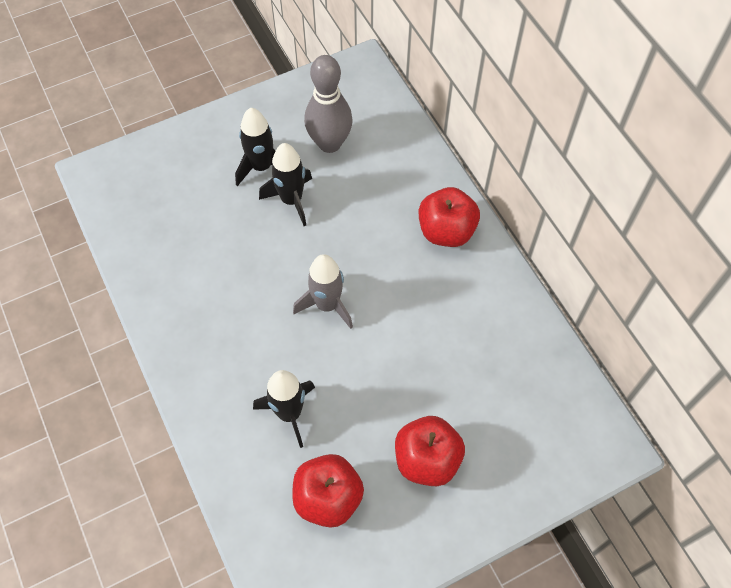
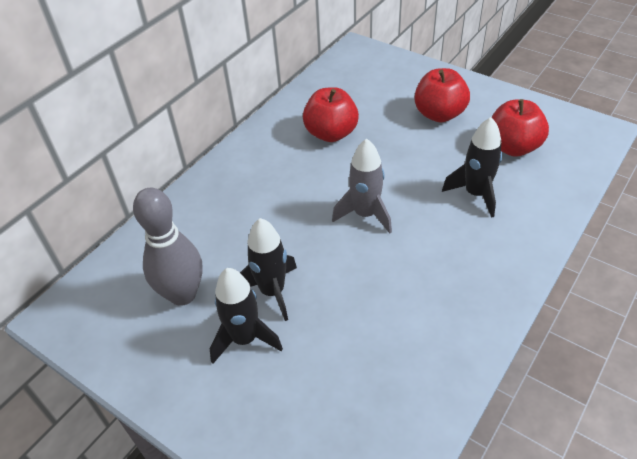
camera: 115 degrees left, 15 degrees down
(446, 231) = (241, 173): red apple -> red apple (331, 133)

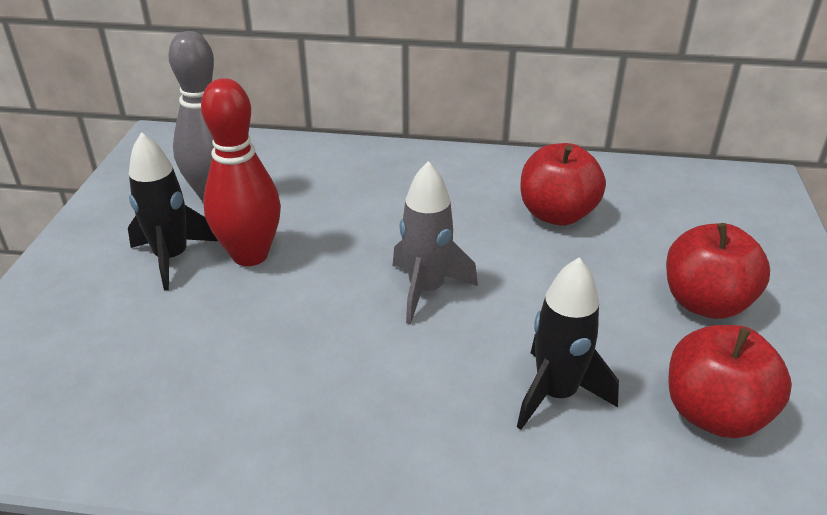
camera: 60 degrees right, 10 degrees down
(272, 291) = (250, 255): black rocket -> red bowling pin

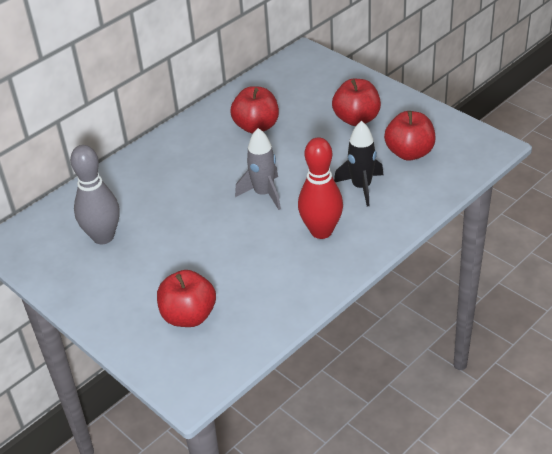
camera: 50 degrees left, 5 degrees up
(102, 345) = (189, 316): none -> red apple
(172, 258) = (143, 271): black rocket -> none
(250, 255) = (172, 242): red bowling pin -> red bowling pin (321, 231)

